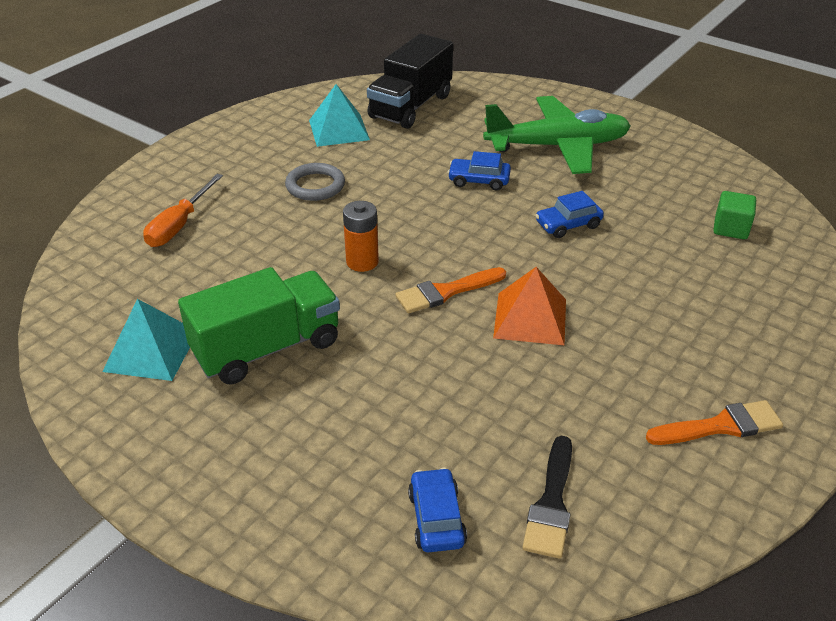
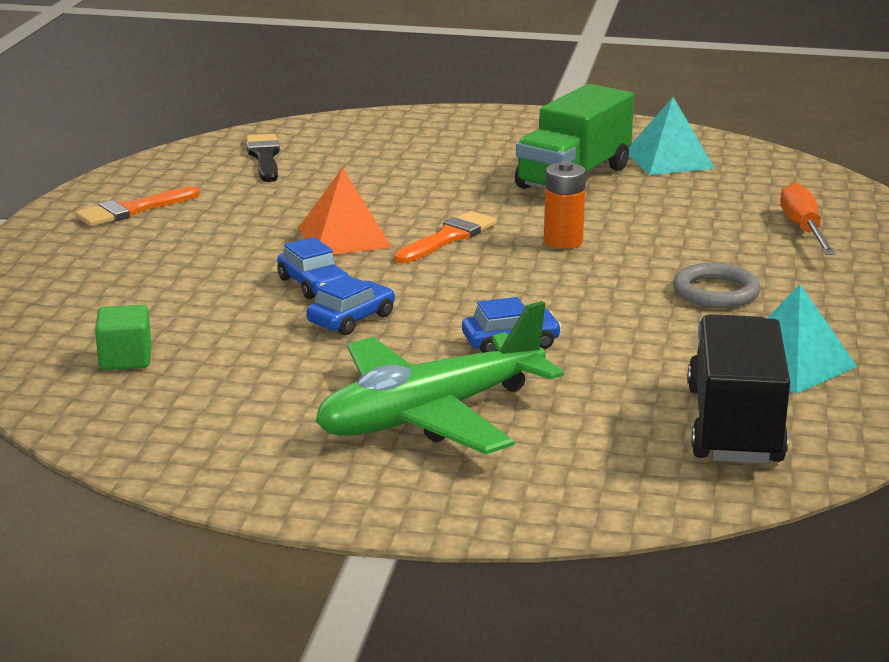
camera: 155 degrees right, 15 degrees down
(436, 518) = (345, 139): blue car -> blue car (313, 284)

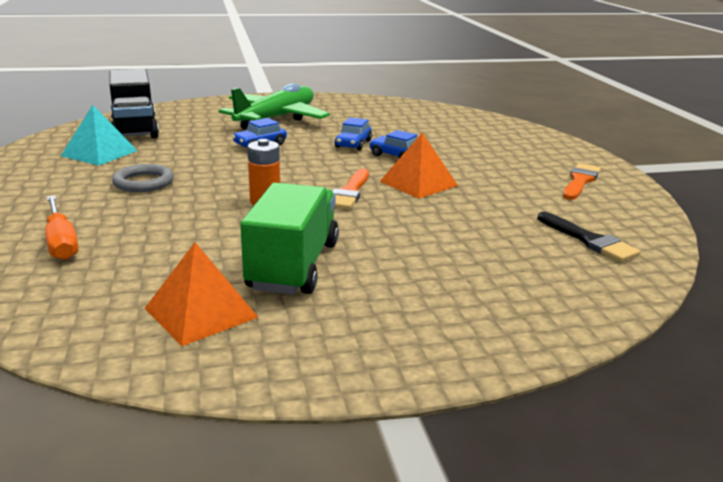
camera: 155 degrees right, 0 degrees up
(125, 359) = (431, 120): green cube -> none
(669, 160) = (201, 312): turquoise pyramid -> orange pyramid

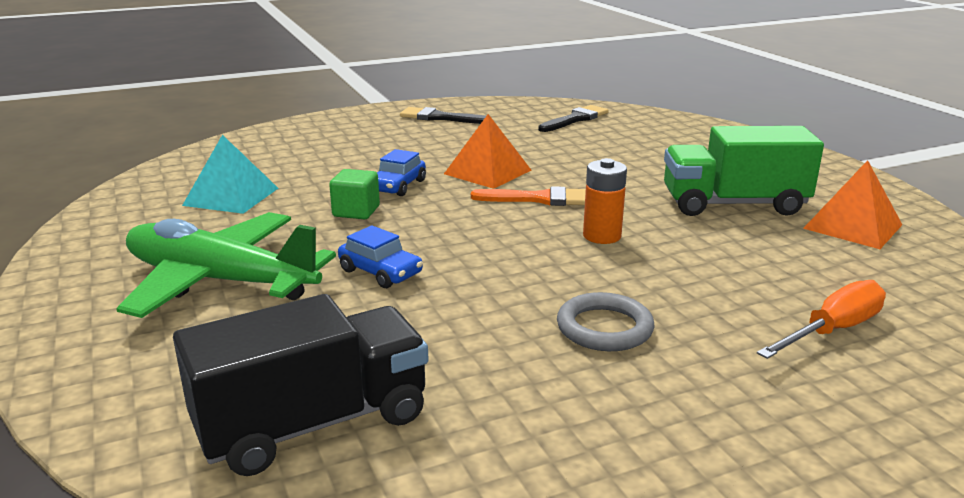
camera: 100 degrees left, 0 degrees up
(99, 153) = (495, 416): turquoise pyramid -> turquoise pyramid (231, 196)
(353, 144) = (356, 211): blue car -> green cube
(580, 181) = (439, 117): orange brush -> black brush

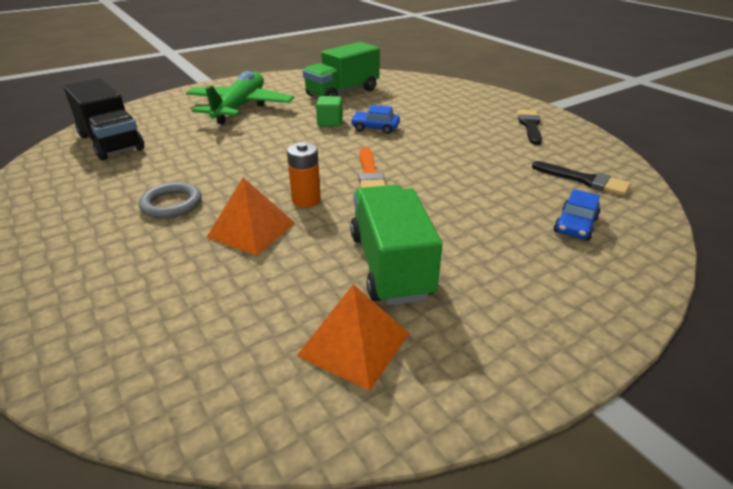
camera: 80 degrees right, 10 degrees up
(231, 196) = (342, 93): turquoise pyramid -> green truck
(380, 272) = (249, 138): blue car -> blue car (575, 225)
(487, 172) = (416, 152): orange pyramid -> orange pyramid (251, 229)
(832, 330) = (143, 298): orange screwdriver -> none

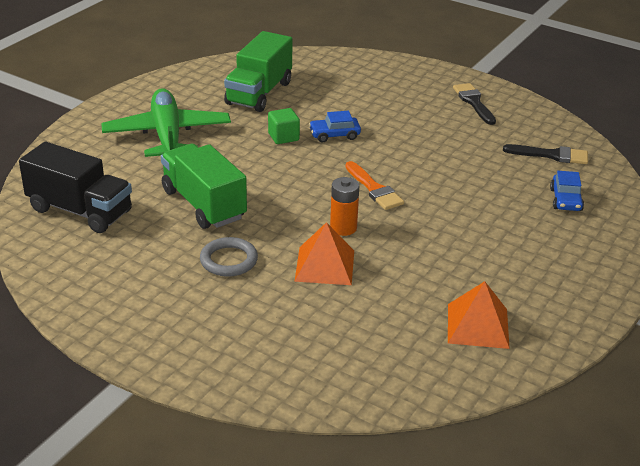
camera: 25 degrees left, 0 degrees up
(390, 265) = (457, 266): green truck -> green truck (204, 204)

